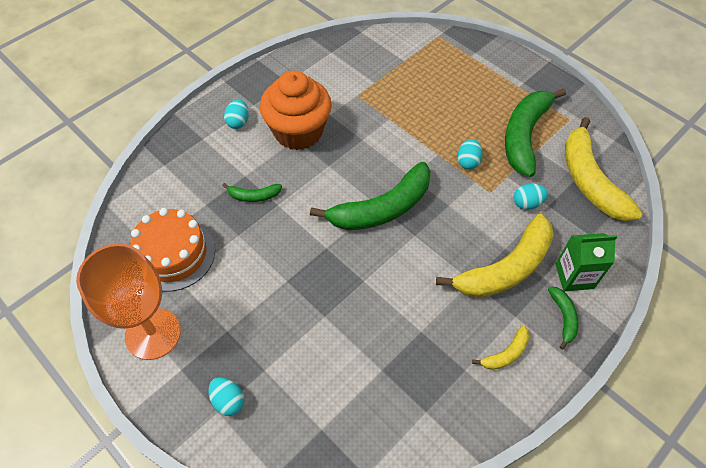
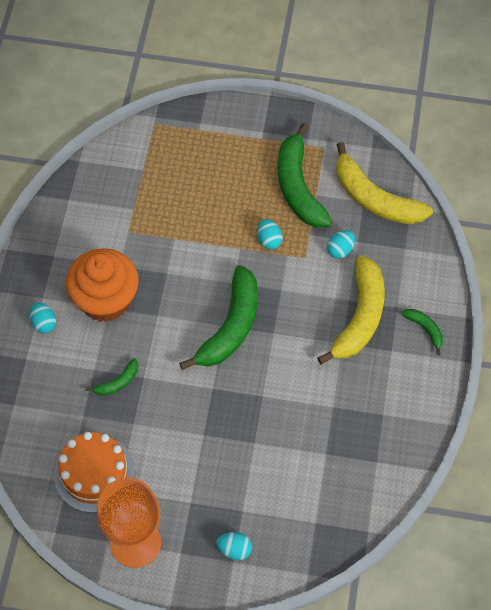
camera: 35 degrees left, 5 degrees up
(506, 354) = (403, 383): yellow banana -> none
(574, 276) = (413, 291): green carton -> none

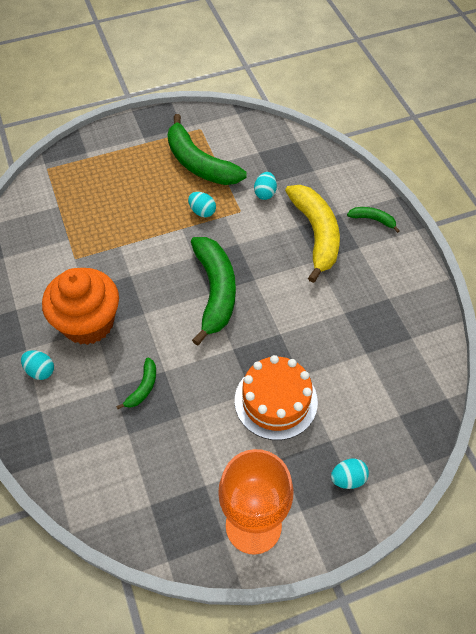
camera: 30 degrees left, 5 degrees down
(94, 473) = (172, 481): orange cake -> orange cake (276, 401)
(374, 198) = (265, 146): yellow banana -> none

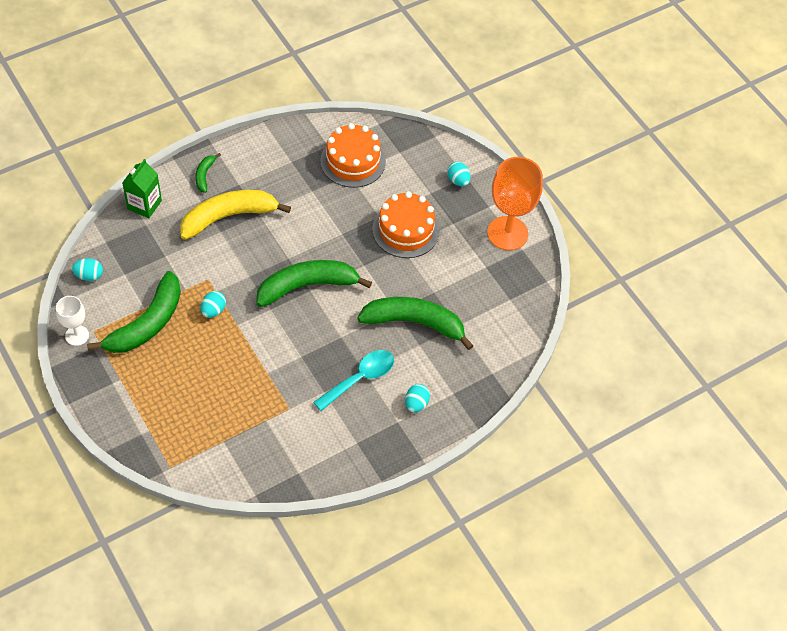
camera: 105 degrees left, 0 degrees up
(88, 323) = (360, 378): orange cupcake -> turquoise spoon
(143, 387) = (414, 323): green banana -> green banana, size x2.19
(198, 118) = (77, 335): none -> white goblet
(265, 193) = (182, 261): turquoise egg -> turquoise egg (89, 276)
(338, 171) = (144, 205): none -> green carton
(386, 360) = (353, 161): none -> orange cake

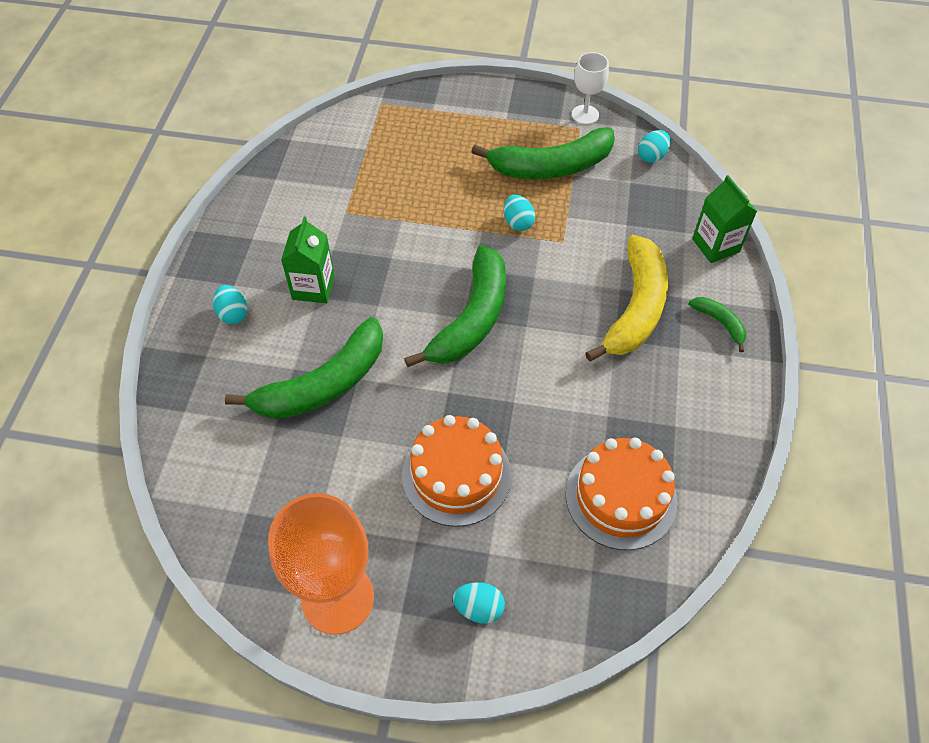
camera: 135 degrees right, 0 degrees up
(147, 323) = (551, 166): green banana -> green banana turned 90 degrees counterclockwise
(360, 378) = (313, 287): turquoise spoon -> green carton

